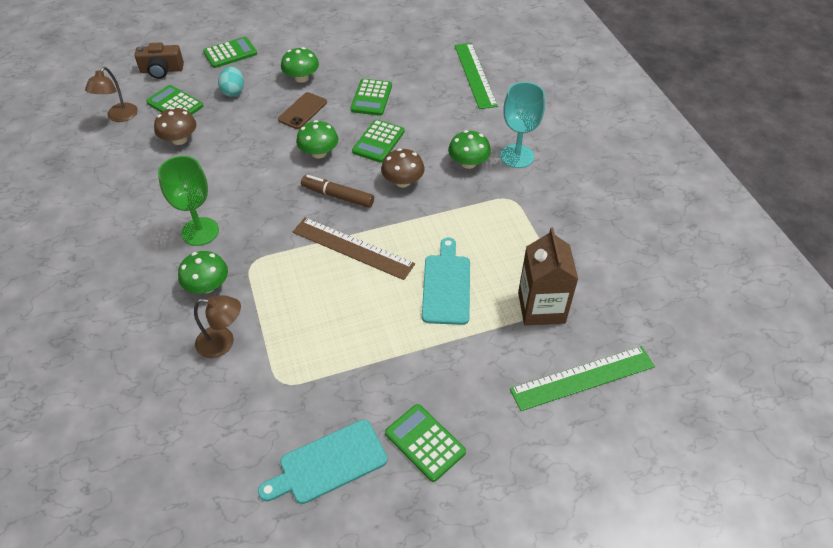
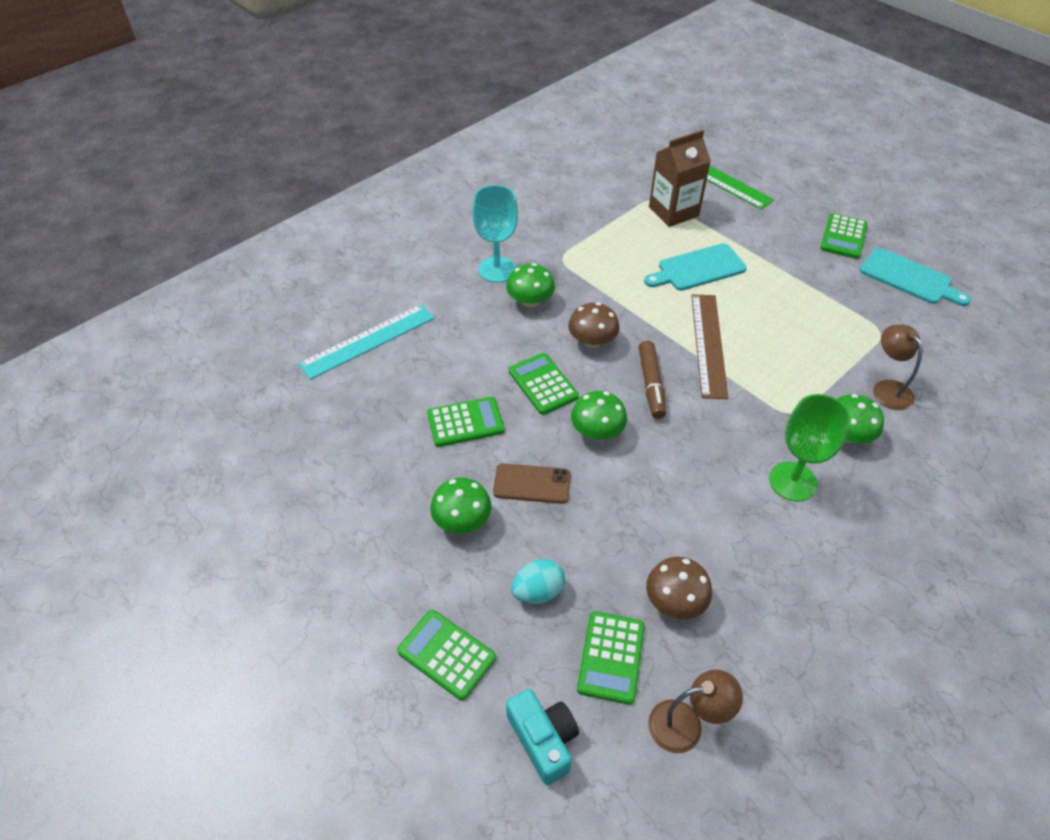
camera: 115 degrees left, 0 degrees up
(162, 70) = (543, 739): brown camera -> turquoise camera
(378, 141) = (543, 384): green calculator -> green calculator turned 120 degrees counterclockwise
(475, 75) = (368, 341): green ruler -> turquoise ruler

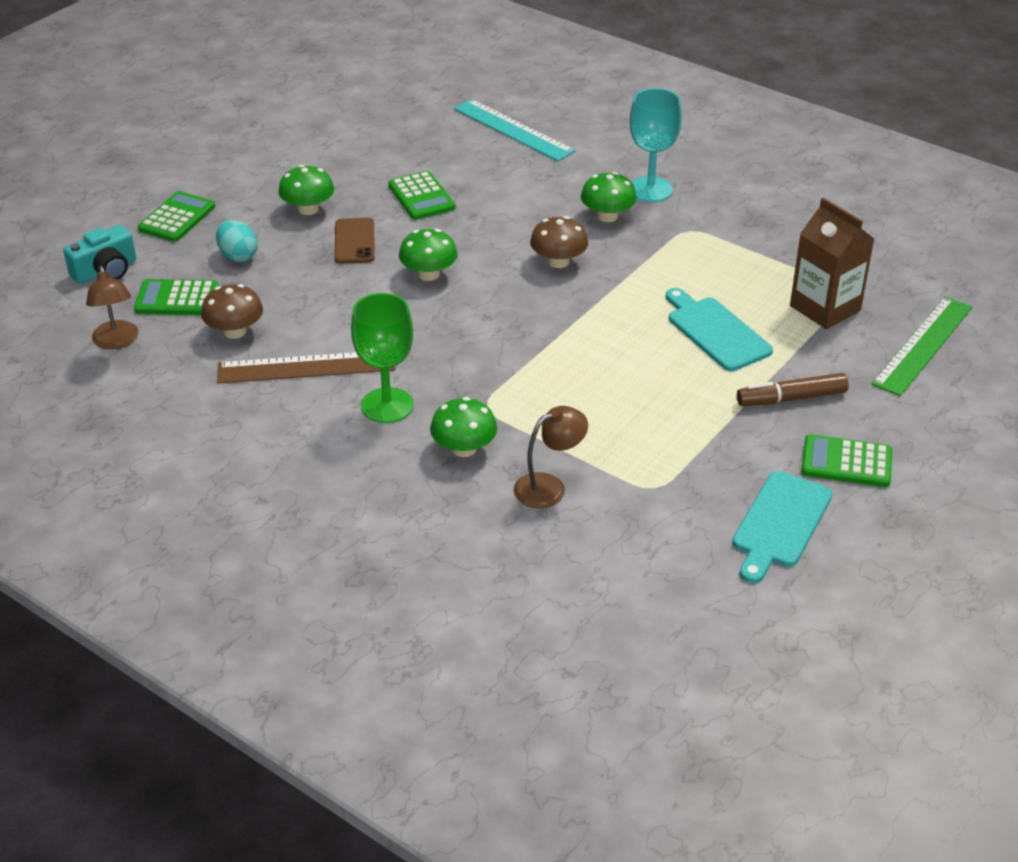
camera: 80 degrees right, 10 degrees down
(543, 384) = (484, 236): green calculator -> none
(651, 384) = (503, 305): brown marker -> brown marker (791, 398)
(708, 344) = (580, 343): brown ruler -> brown ruler (306, 367)

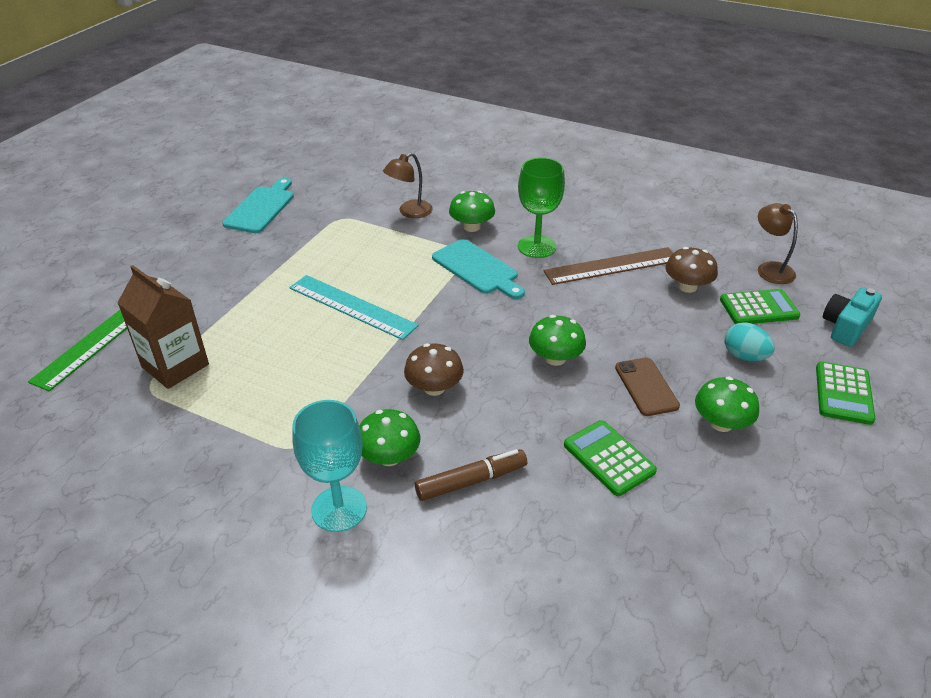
camera: 170 degrees right, 0 degrees up
(513, 130) = (541, 610): turquoise ruler -> turquoise ruler (352, 306)
(715, 332) = (284, 331): turquoise cutting board -> turquoise cutting board (477, 269)
(791, 398) = (232, 282): brown marker -> brown marker (471, 481)
(846, 462) = (204, 245): green calculator -> none

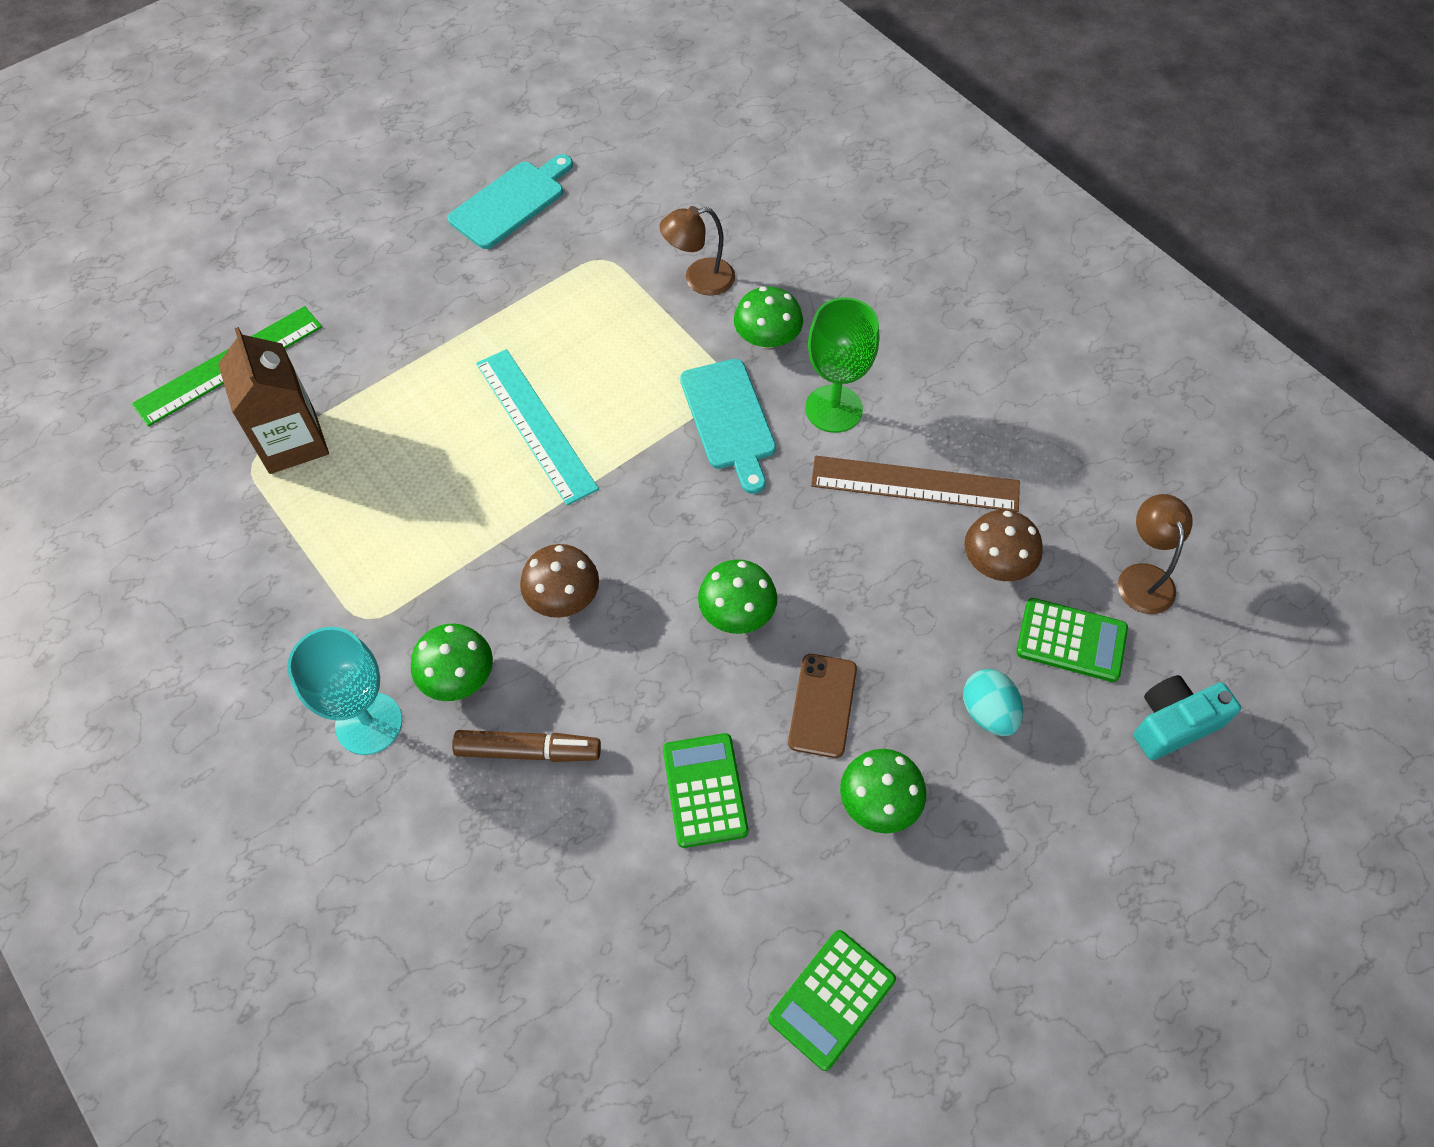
camera: 25 degrees right, 20 degrees up
(843, 393) = (1078, 829): green calculator -> green calculator (832, 999)

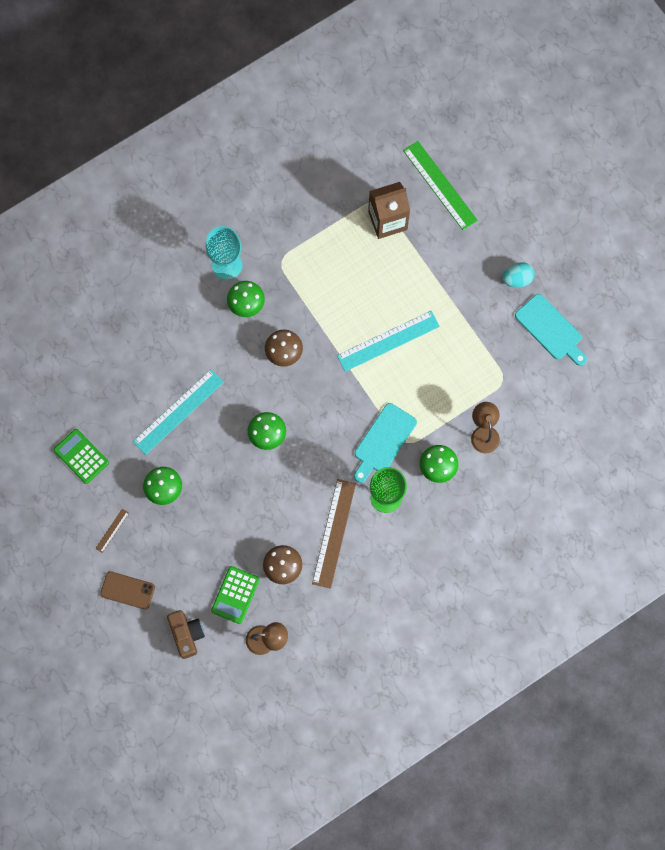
camera: 95 degrees right, 15 degrees up
(528, 751) = (206, 335): brown marker -> none
(704, 790) = (178, 411): green calculator -> turquoise ruler
(729, 419) = (383, 441): turquoise cutting board -> turquoise cutting board turned 45 degrees counterclockwise
(822, 705) = (214, 469): brown phone -> brown phone (127, 590)
(988, 712) = (202, 546): turquoise egg -> turquoise egg (517, 279)
(991, 904) = (112, 530): none -> brown ruler
(1173, 723) = (186, 634): turquoise camera -> brown camera

